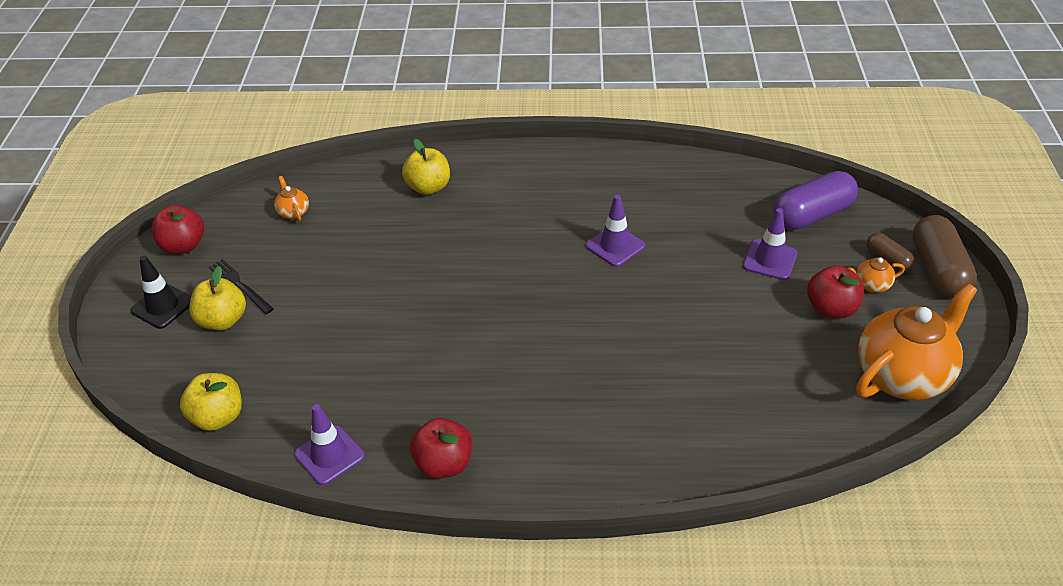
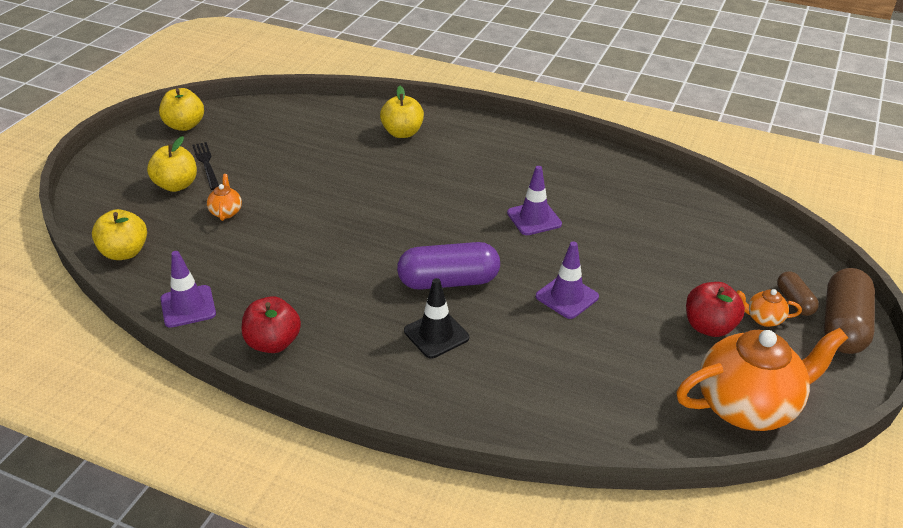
camera: 20 degrees right, 5 degrees down
(162, 306) = (140, 163): black traffic cone -> black traffic cone (436, 334)
(183, 246) = (184, 125): red apple -> yellow apple
(293, 212) = (283, 124): orange teapot -> orange teapot (226, 212)
(770, 260) = (673, 269): purple traffic cone -> purple traffic cone (567, 297)
(812, 215) = (740, 243): purple capsule -> purple capsule (448, 281)

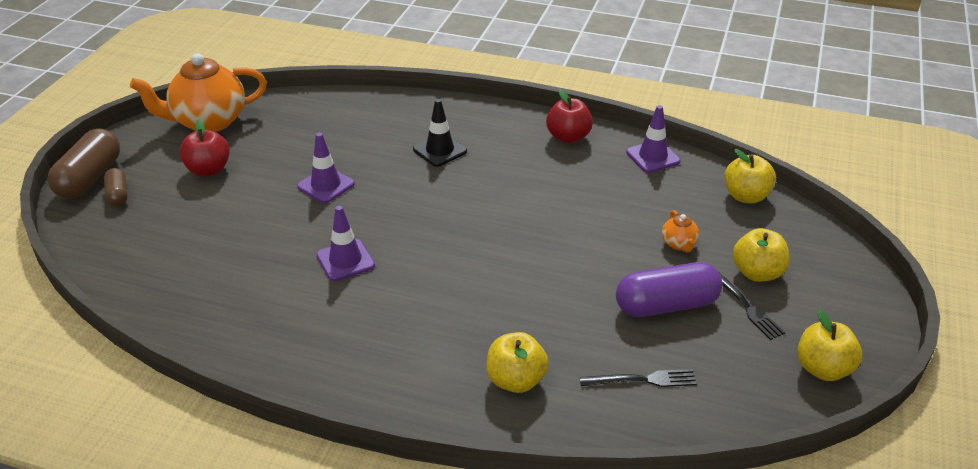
camera: 175 degrees right, 0 degrees up
(314, 128) = (642, 380): none -> black fork
(448, 281) = (433, 191): purple capsule -> purple capsule (666, 305)
(763, 319) = (157, 179): orange teapot -> none

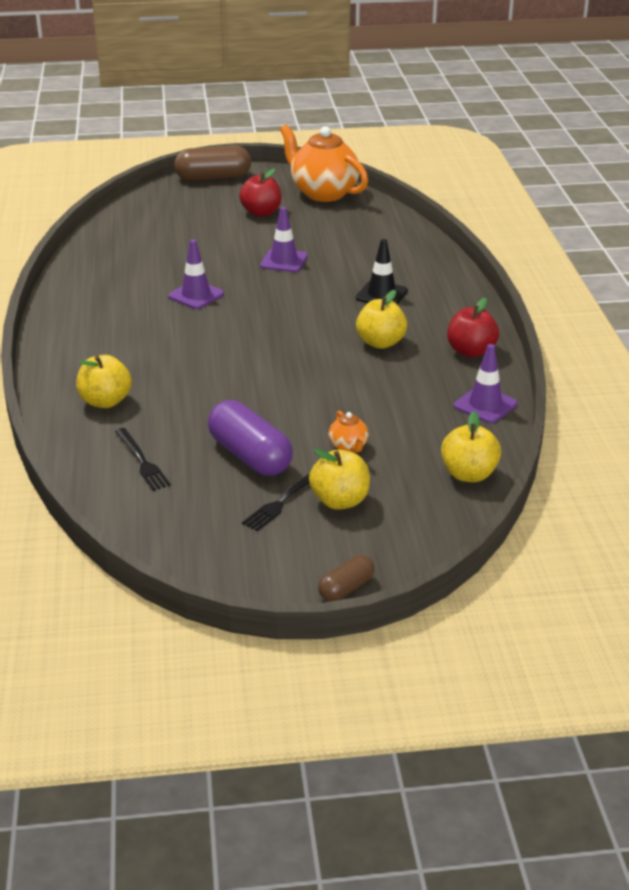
camera: 65 degrees right, 5 degrees down
(118, 195) = (203, 193): brown capsule -> brown capsule (346, 588)
(679, 244) = (348, 447): orange teapot -> orange teapot turned 75 degrees counterclockwise
(823, 369) = (219, 561): yellow apple -> yellow apple (380, 343)

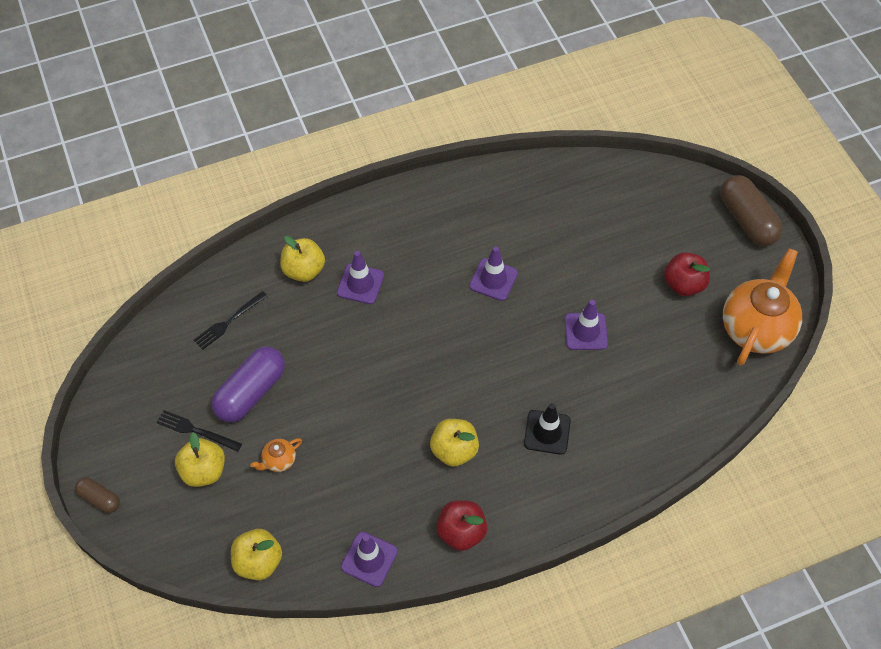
camera: 75 degrees right, 25 degrees up
(149, 368) = (360, 284): none -> purple traffic cone

